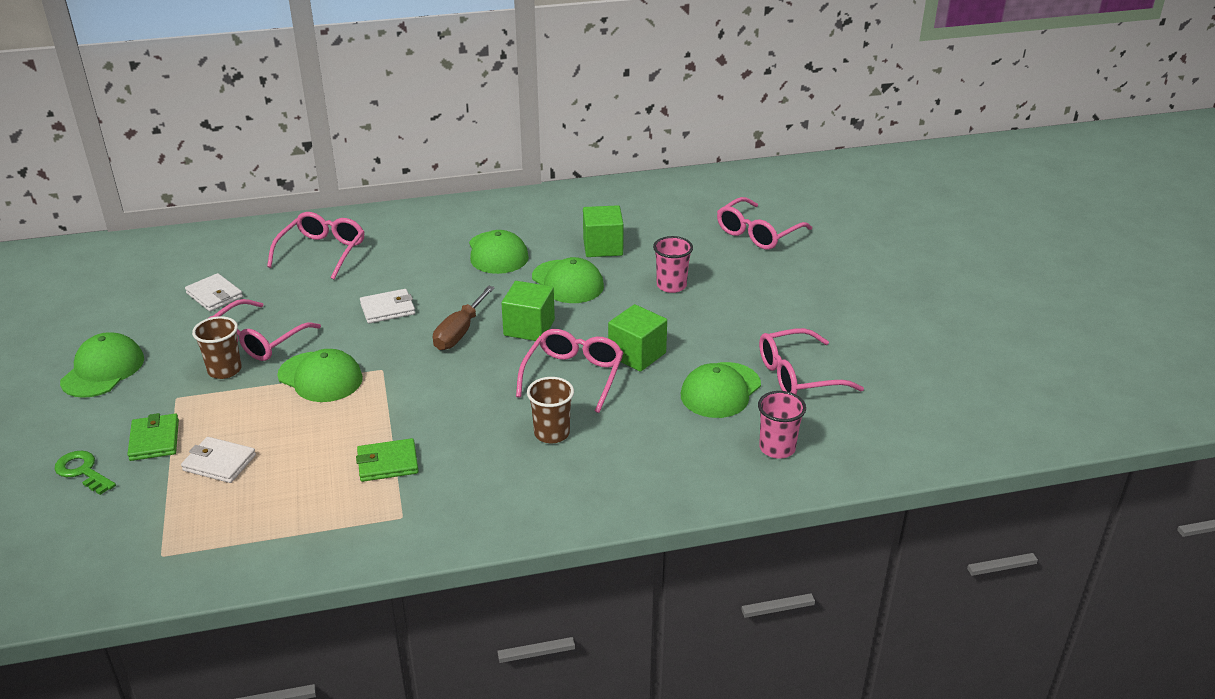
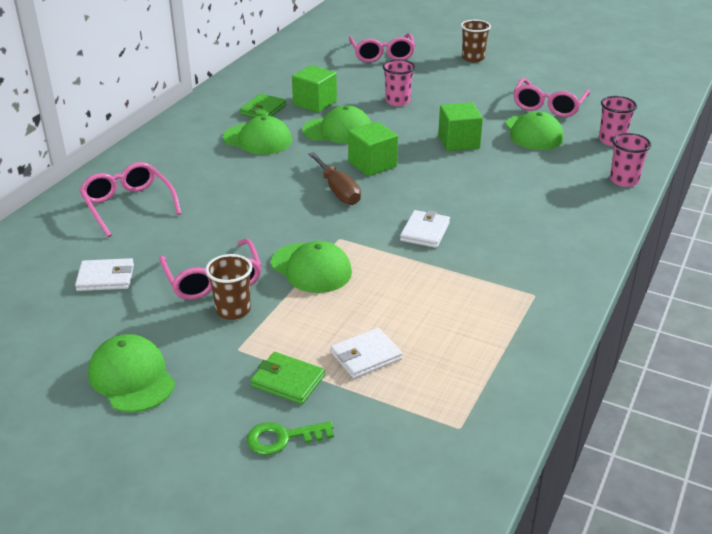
camera: 50 degrees left, 0 degrees up
(320, 377) = (311, 268): green cap -> green cap turned 60 degrees clockwise
(387, 309) = (261, 207): white wallet -> white wallet (425, 232)
(388, 463) = (463, 278): green wallet -> green wallet (263, 109)
(552, 433) = (507, 203): brown cup -> brown cup (473, 58)
(573, 376) = (452, 171): pink glasses -> none
(694, 490) = (624, 180): none -> pink cup

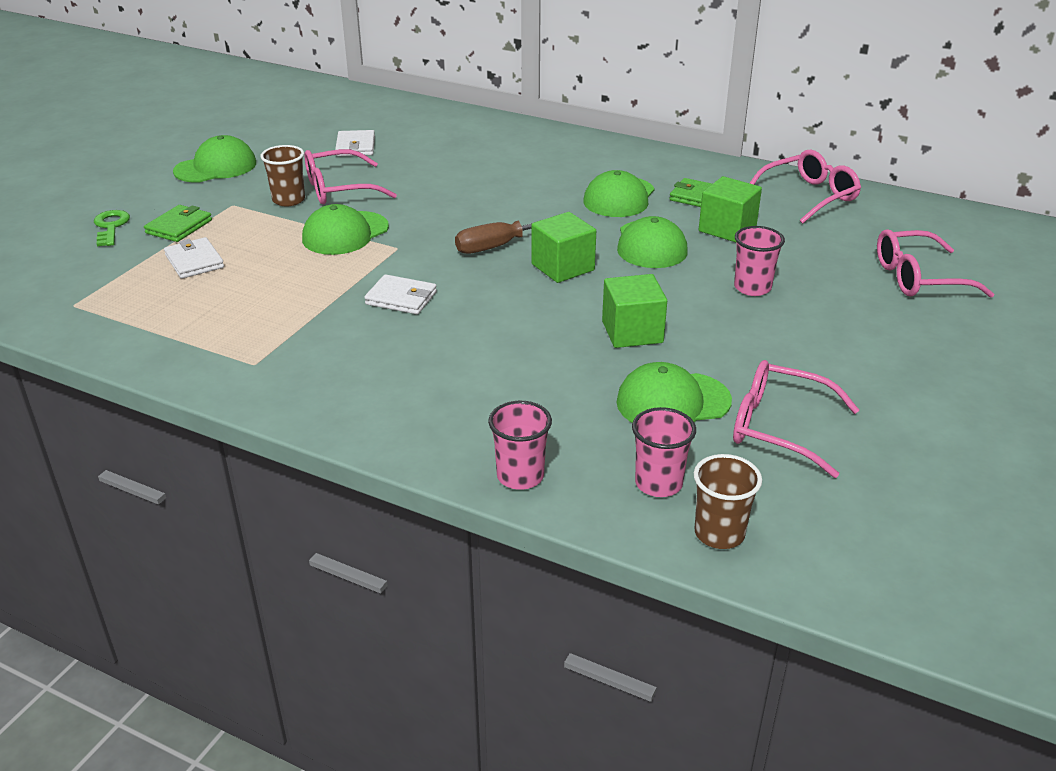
camera: 90 degrees right, 0 degrees up
(128, 205) = (475, 145): pink glasses -> pink glasses (808, 196)
(473, 58) = (951, 362): brown cup -> brown cup (719, 533)

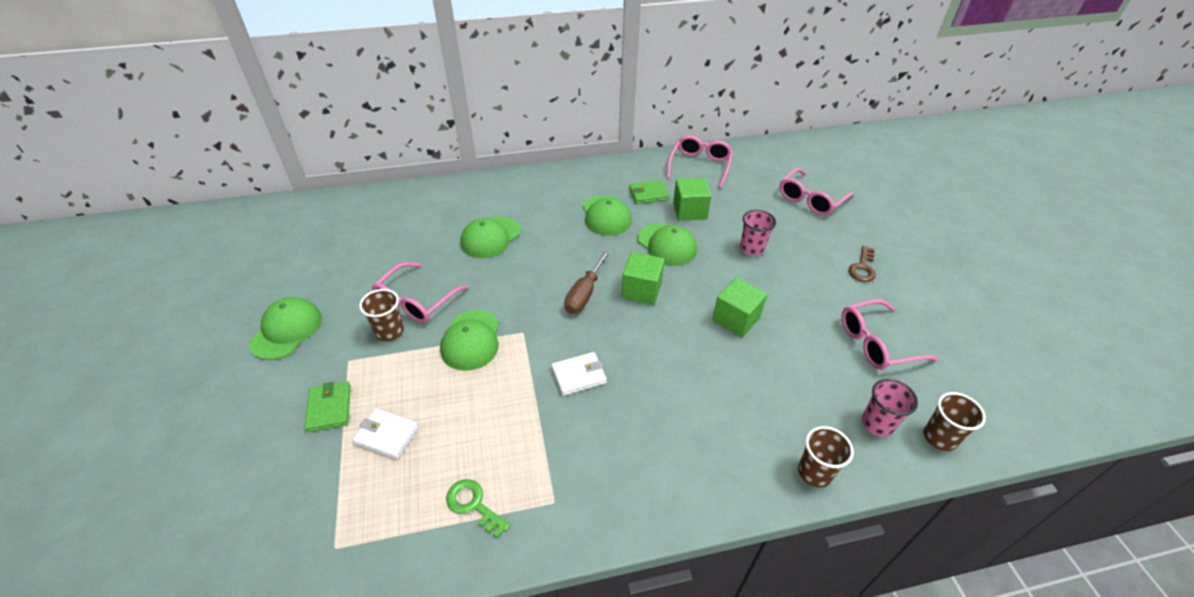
camera: 40 degrees left, 10 degrees up
(111, 227) = (265, 444): green key -> green key (473, 505)
(355, 146) = (380, 254): white wallet -> none
(520, 476) = (814, 472): pink cup -> brown cup
(672, 401) = (814, 358): green cap -> green cap (490, 237)
(882, 362) = (862, 268): none -> brown key

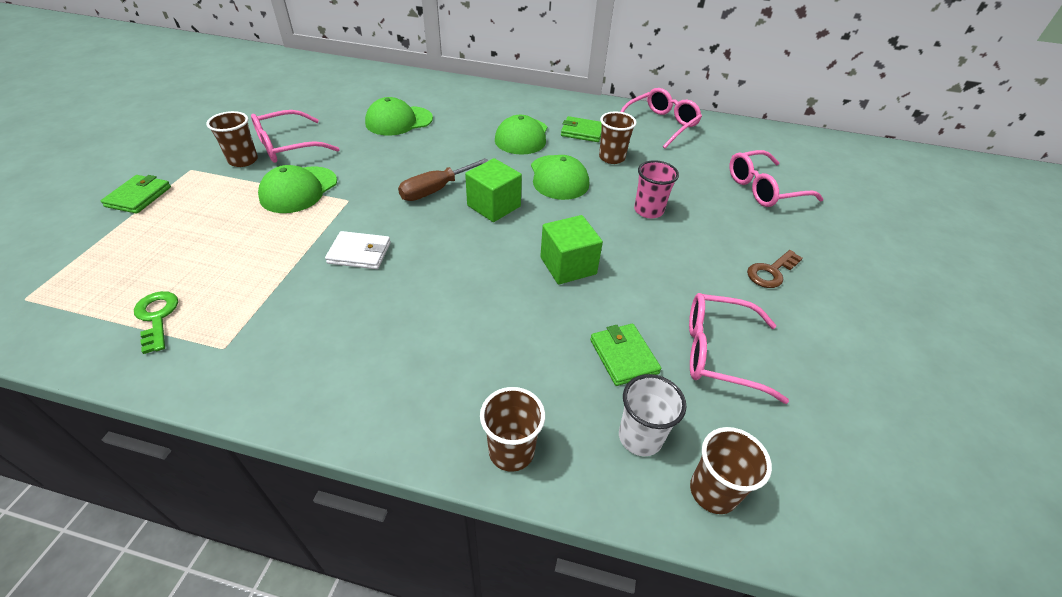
camera: 25 degrees right, 0 degrees up
(286, 330) = (173, 133): green cap -> none
(387, 435) = (155, 233): white wallet -> none
(690, 211) = (612, 158): green cube -> brown cup
(825, 373) = (623, 356): none -> green wallet
(877, 424) = (640, 437): pink cup -> white cup

